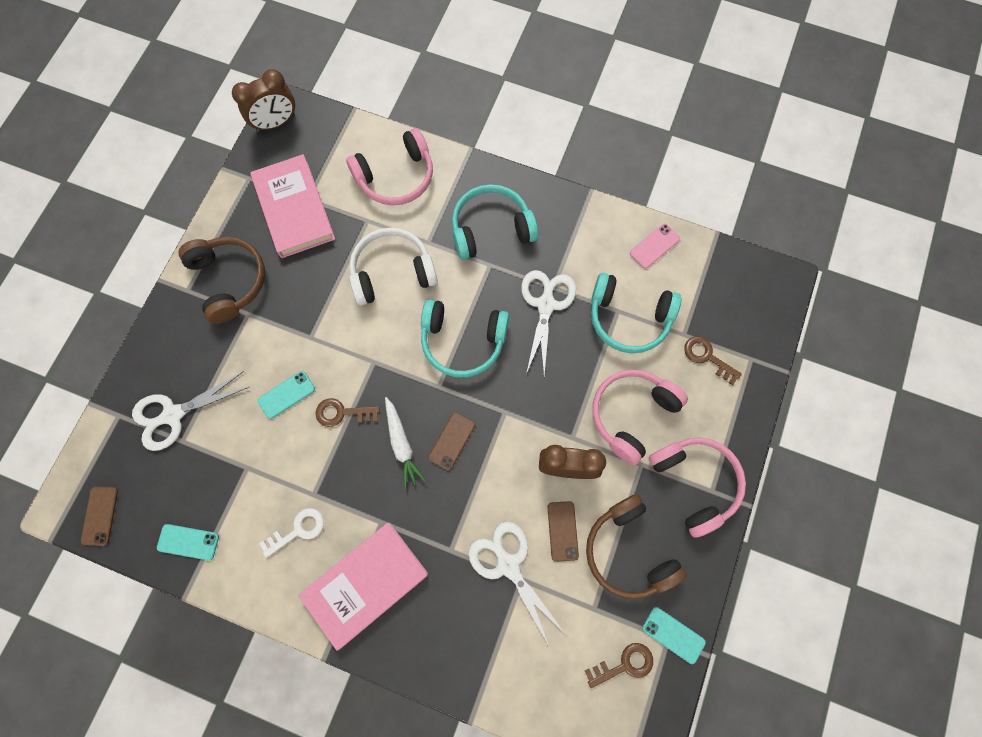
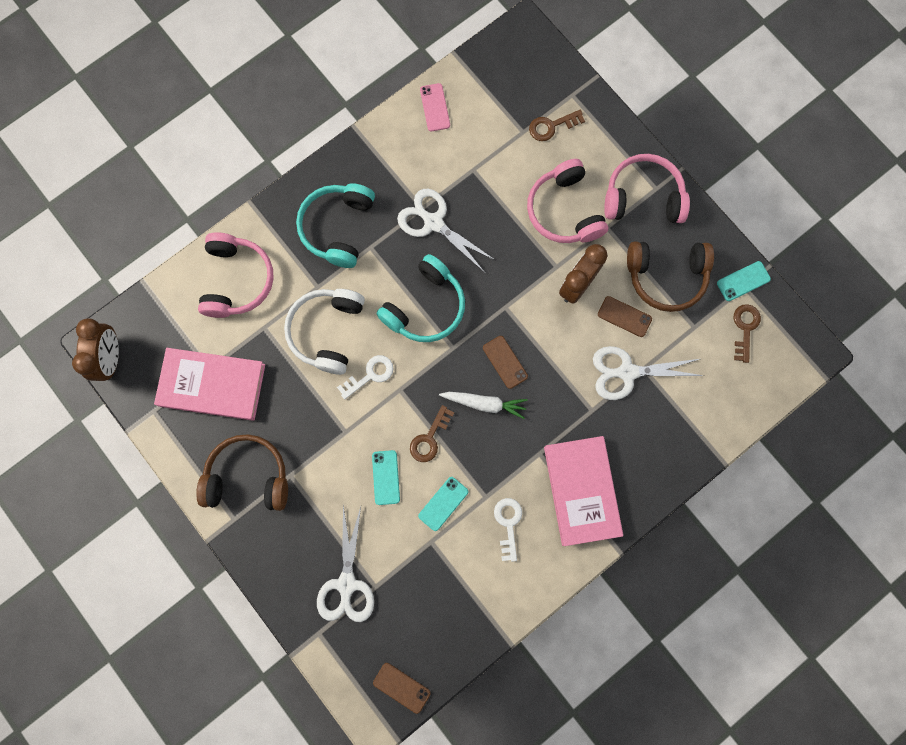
camera: 60 degrees left, 5 degrees up
(188, 542) = (467, 620): turquoise phone -> turquoise phone (443, 503)
(373, 329) = (370, 375): none -> white key
(628, 318) = (484, 165): turquoise headphones -> none

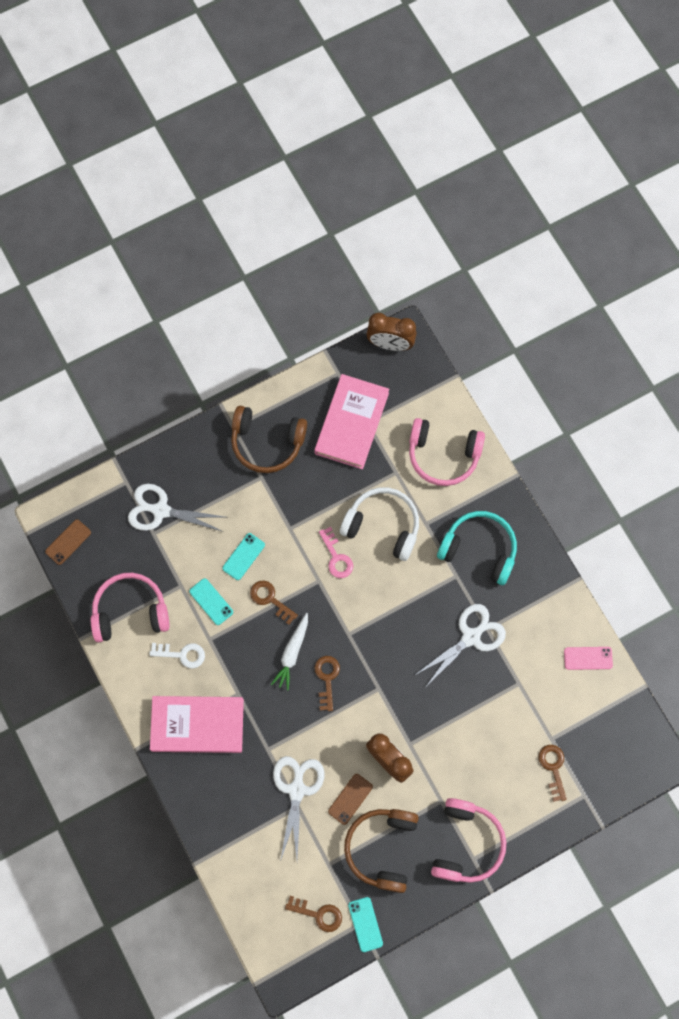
camera: 100 degrees right, 5 degrees down
(248, 476) = (267, 443): brown headphones -> brown headphones turned 90 degrees clockwise
(370, 375) = (336, 557): white key -> pink key
(385, 477) = (243, 556): turquoise phone -> turquoise phone turned 60 degrees counterclockwise
(425, 307) = (390, 616): turquoise headphones -> none
(505, 362) = (327, 679): brown phone -> brown key
(564, 211) = (464, 762): pink headphones -> pink headphones (130, 611)

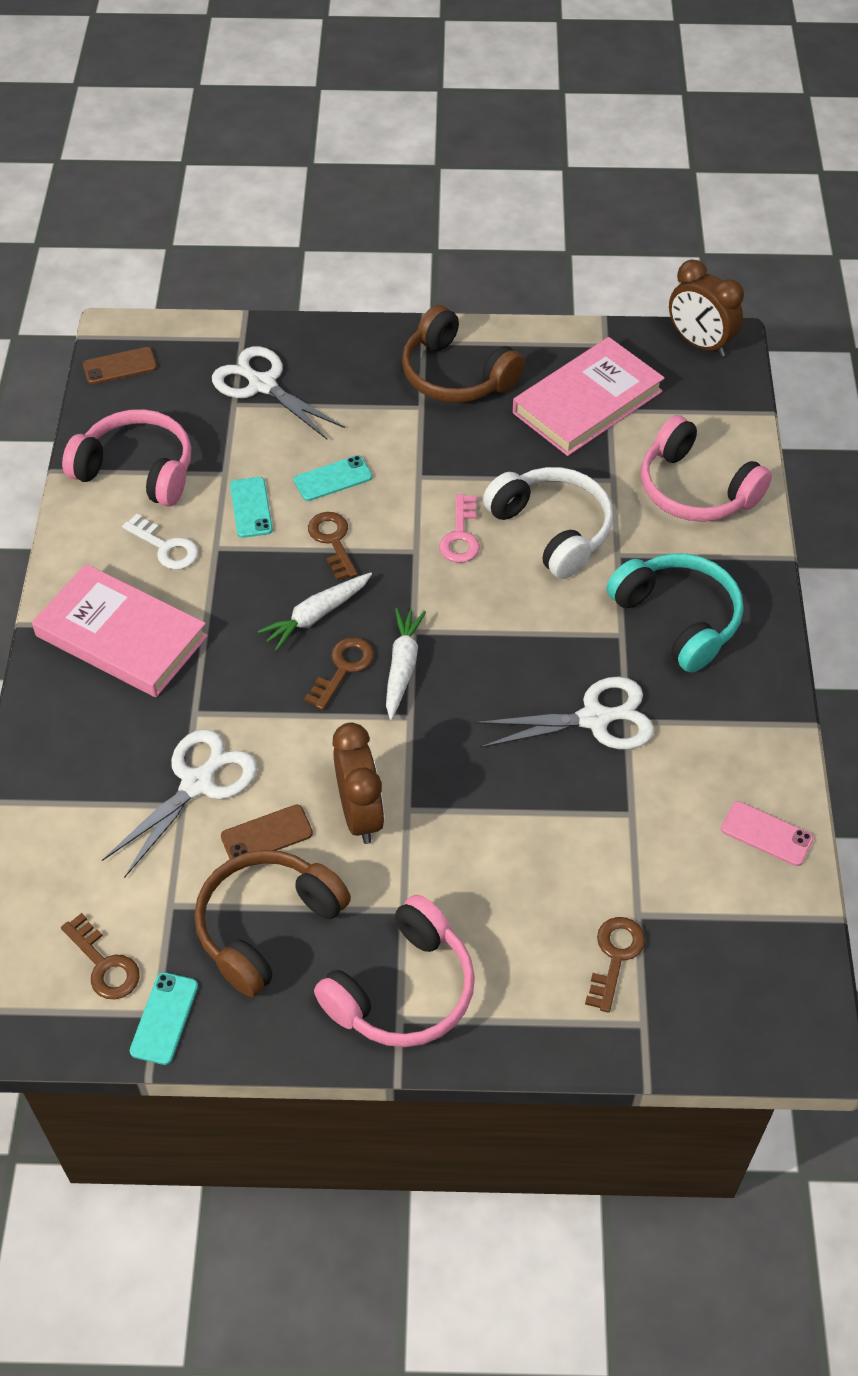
camera: 30 degrees right, 20 degrees down
(356, 660) = (402, 667): none -> white carrot

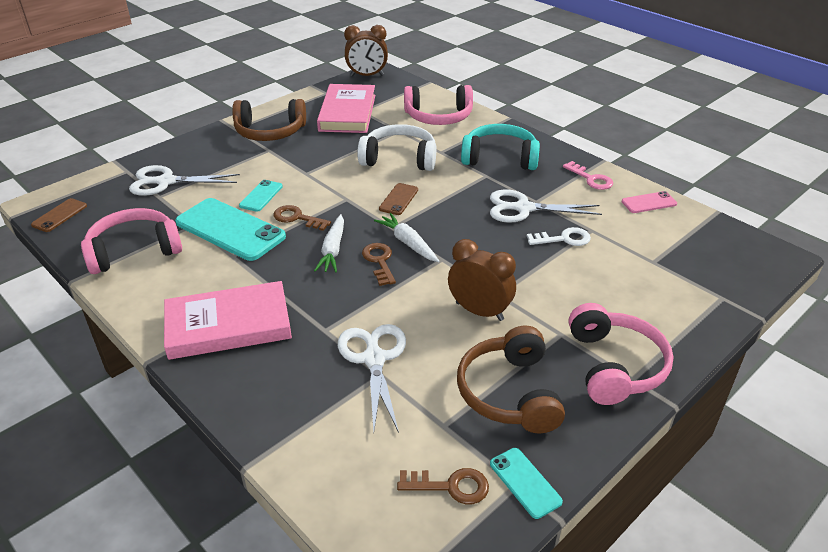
camera: 45 degrees left, 15 degrees down
(166, 547) = (201, 272): white key -> white key (563, 239)
(251, 507) = (230, 229): turquoise phone -> turquoise phone, size x2.05
(267, 835) = (447, 354): brown phone -> brown phone (399, 199)
(461, 535) = (360, 182): pink key -> pink key (591, 179)
(595, 719) = (523, 208): white scissors -> white scissors turned 120 degrees counterclockwise
(615, 957) = (671, 282): brown key -> none

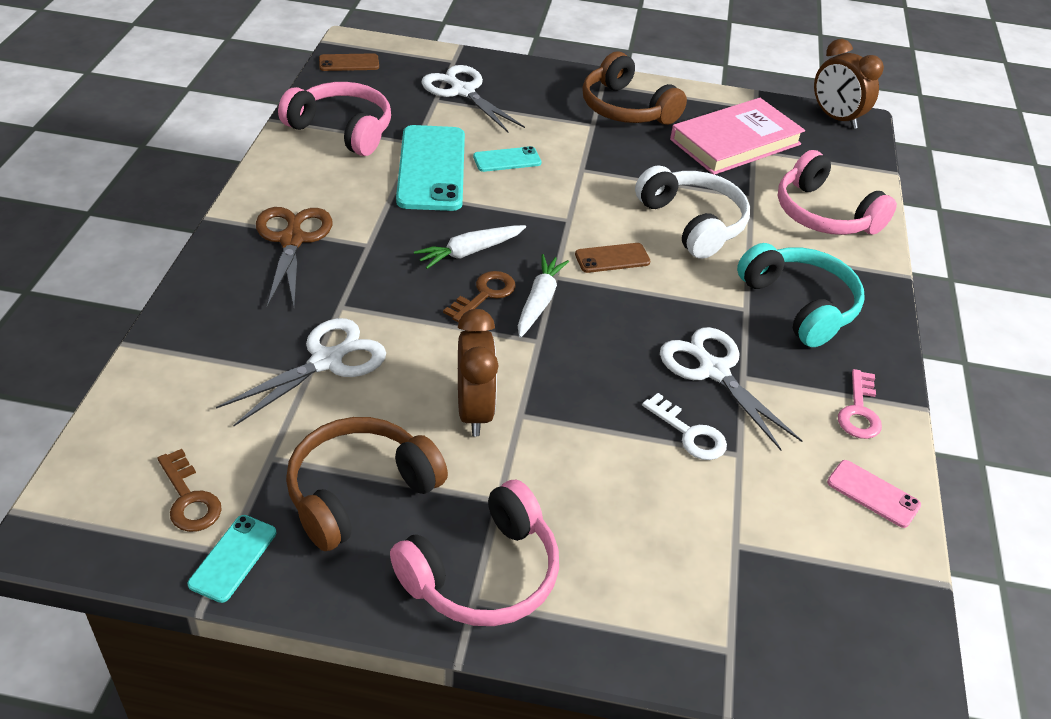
camera: 50 degrees right, 5 degrees up
(228, 325) = (292, 240): pink book -> brown scissors
(297, 218) = (497, 202): brown key -> none

